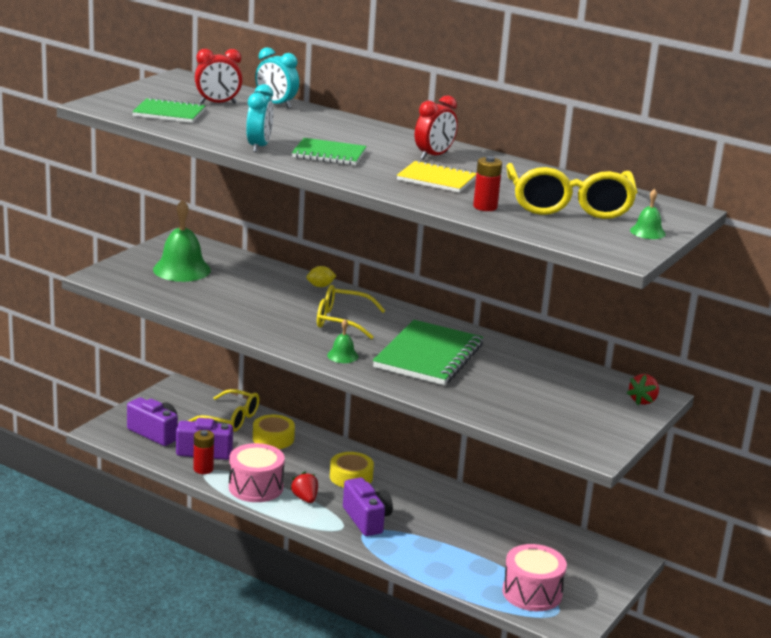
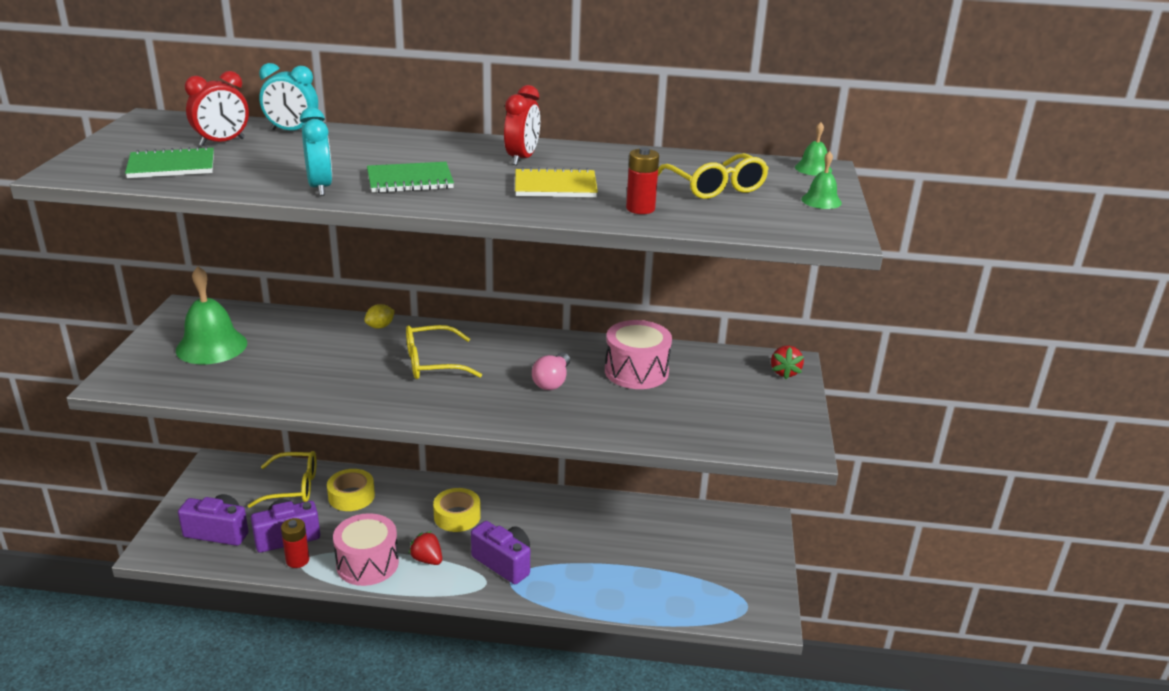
camera: 25 degrees left, 5 degrees up
(342, 356) = (465, 408): green bell -> green bell (813, 169)
(428, 356) = (552, 381): green notebook -> pink light bulb
(532, 593) = (710, 592): pink drum -> pink drum (636, 371)
(568, 205) = (715, 187): yellow glasses -> yellow glasses, size x0.66

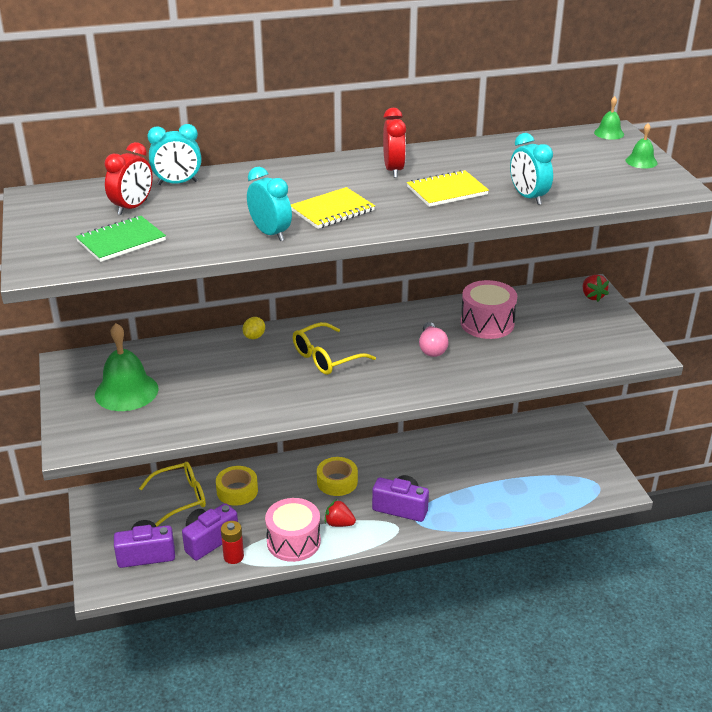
camera: 20 degrees left, 5 degrees up
(410, 180) = (332, 210): green notebook -> yellow notebook
(640, 209) = (528, 197): red battery -> turquoise clock
(715, 187) = (559, 165): yellow glasses -> none

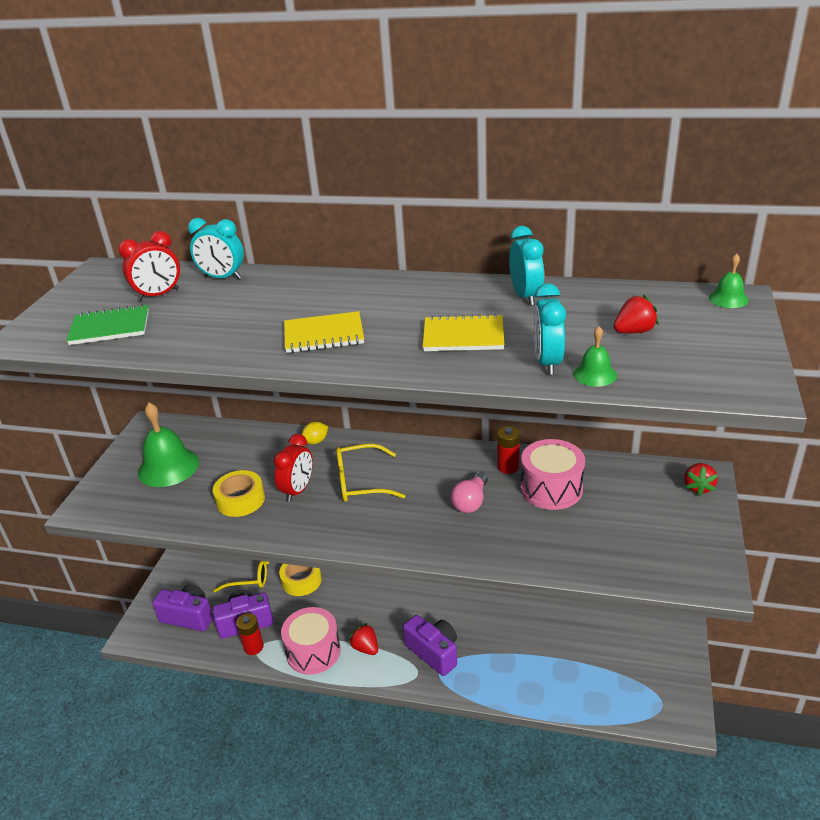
camera: 30 degrees right, 0 degrees up
(270, 233) = (239, 348): turquoise clock -> turquoise clock (525, 296)
(337, 482) = (393, 602): yellow tape -> yellow tape (240, 500)
(393, 170) = (433, 301): red clock -> red clock (298, 490)
(440, 316) = (508, 467): none -> red battery
(567, 166) = (634, 331): none -> red strawberry
(641, 161) = (737, 343): green bell -> green bell (595, 374)

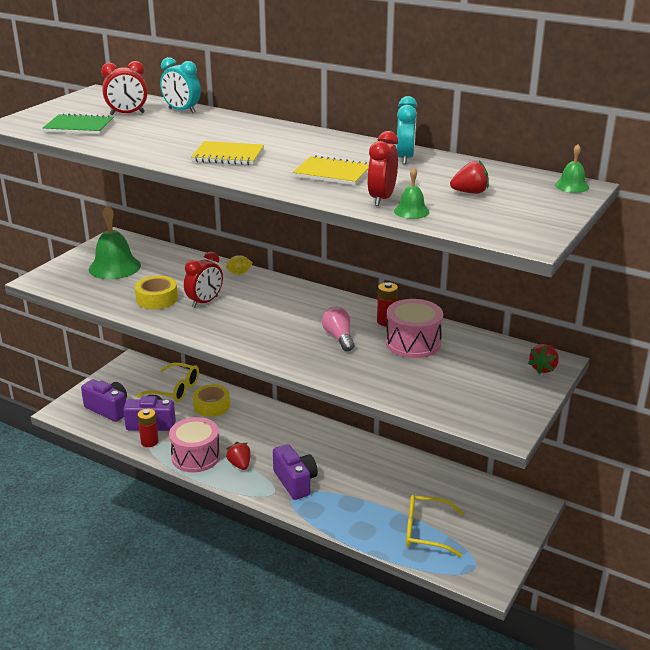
camera: 15 degrees right, 5 degrees down
(361, 482) = (258, 307): yellow glasses -> yellow glasses (426, 532)
(470, 501) = (339, 337): pink light bulb -> pink light bulb turned 120 degrees clockwise
(547, 362) = (381, 198): turquoise clock -> red clock

